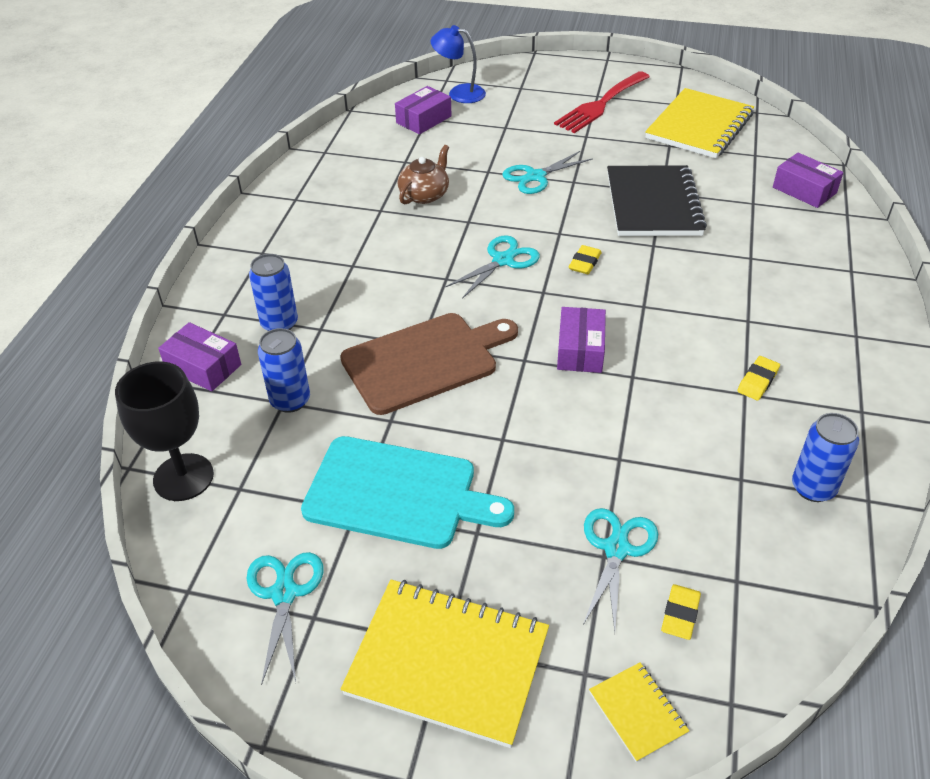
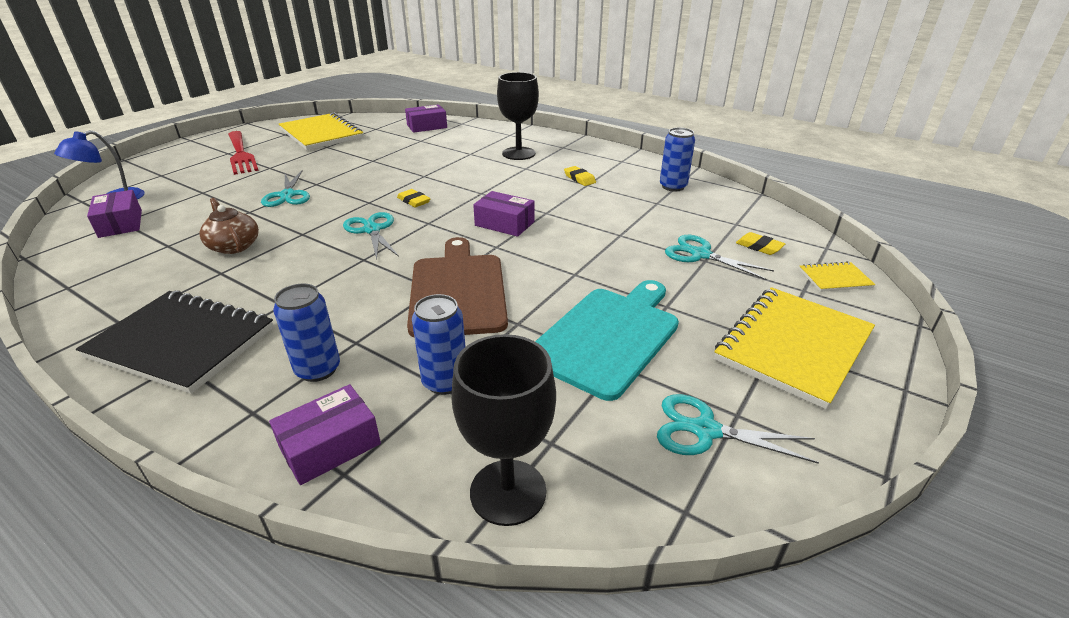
camera: 70 degrees left, 10 degrees down
(653, 204) = (381, 165): black notebook -> black notebook (182, 342)
(791, 300) = (518, 153): none -> black goblet

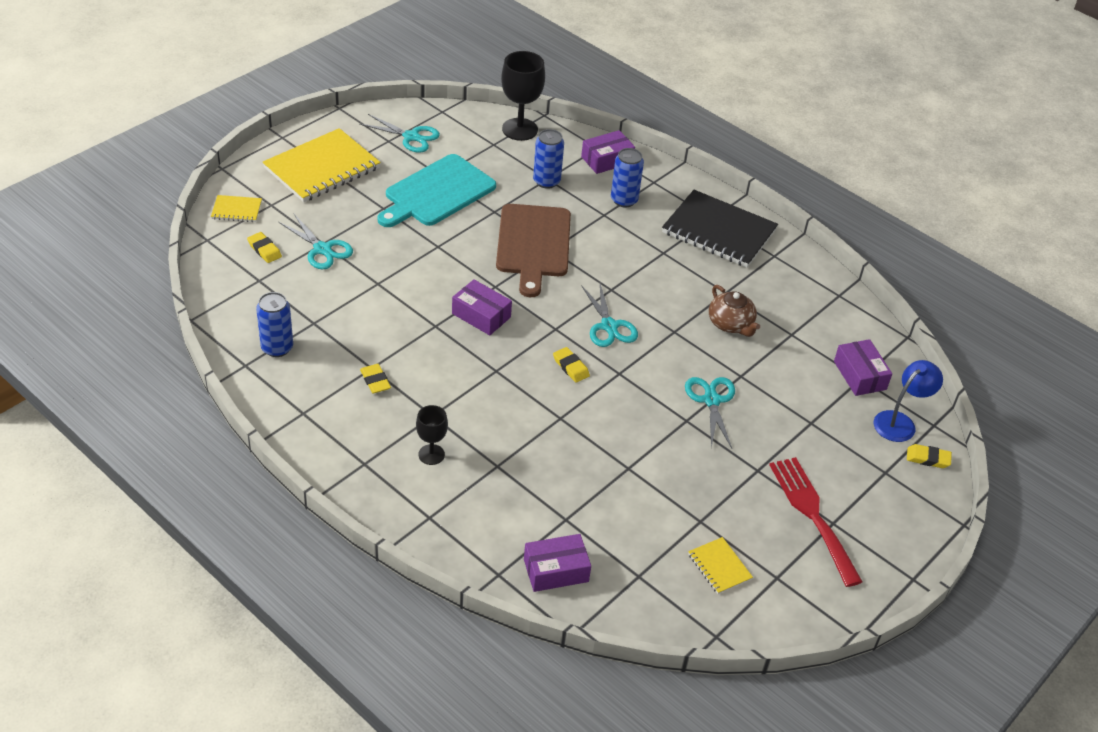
camera: 175 degrees left, 10 degrees up
(113, 184) = (928, 458): none -> yellow eraser
(321, 134) = (719, 567): yellow notebook -> yellow notebook, size x0.46
(518, 153) = (431, 454): black goblet -> black goblet, size x0.58

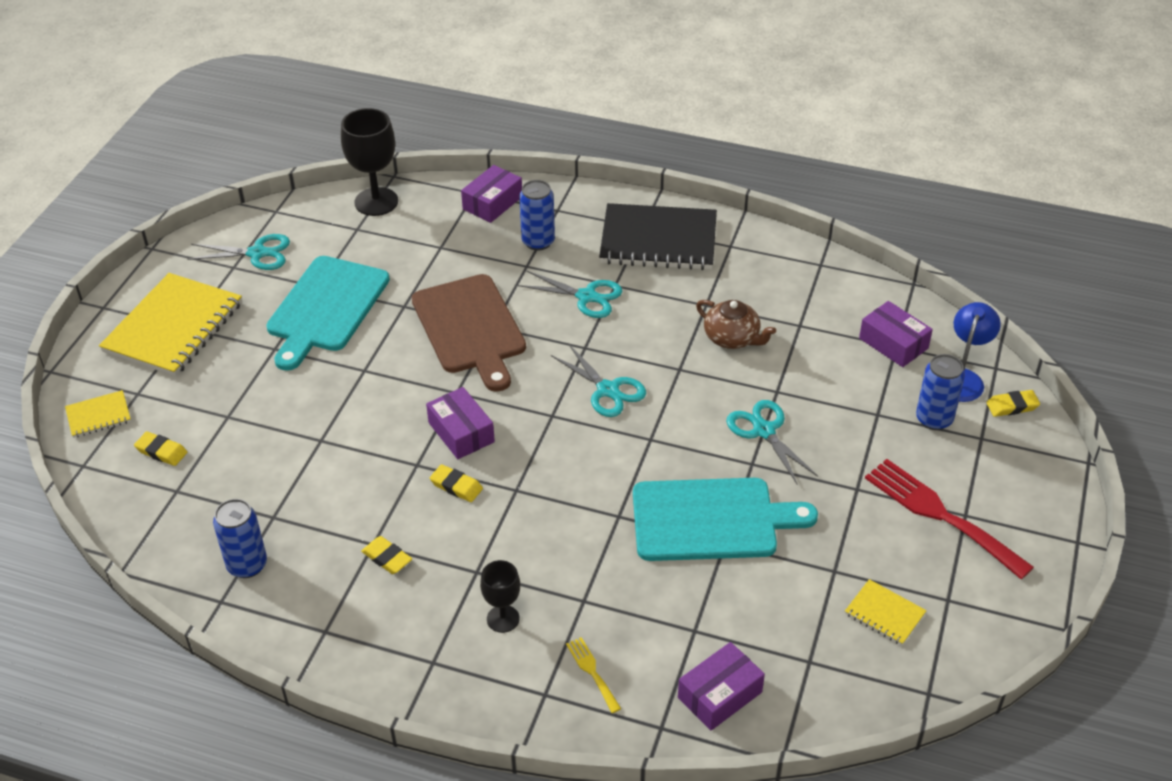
camera: 20 degrees left, 0 degrees up
(322, 249) = (231, 424): turquoise scissors -> turquoise scissors (586, 296)
(472, 516) = (592, 671): none -> yellow fork
(481, 315) = (461, 432): purple box -> purple box turned 45 degrees clockwise
(546, 181) = (441, 251): blue can -> blue can (934, 419)
(571, 367) = (595, 453): yellow eraser -> yellow eraser (456, 486)
(628, 448) = (711, 520): none -> turquoise cutting board

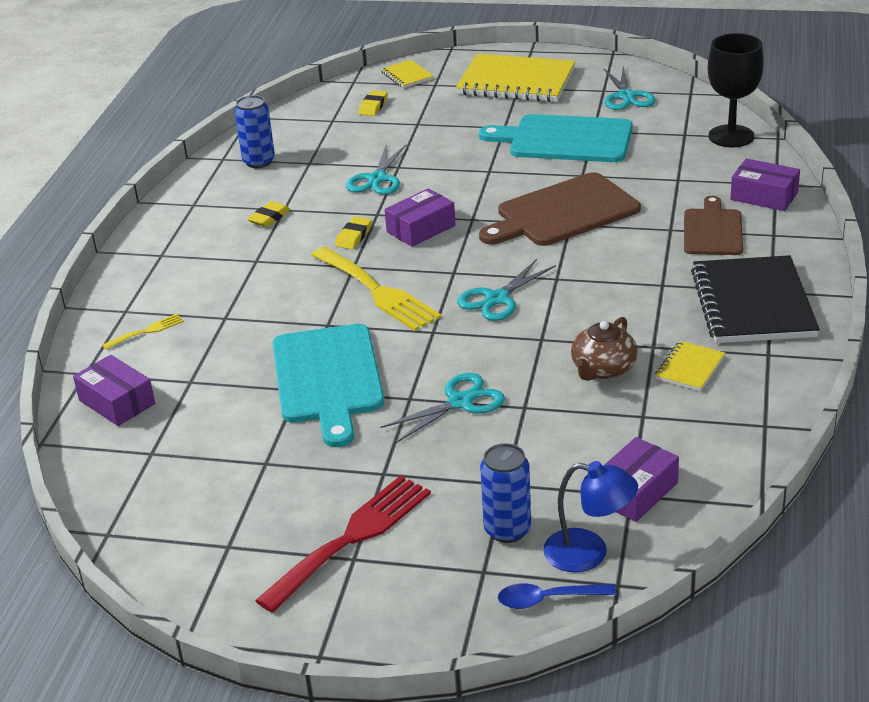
camera: 85 degrees right, 10 degrees down
(503, 619) = (205, 280): black goblet -> none
(538, 242) = (713, 230): blue can -> brown cutting board
(570, 474) = (378, 292): none -> yellow fork
(586, 296) = (636, 270): turquoise scissors -> turquoise scissors (377, 179)
(884, 614) = (209, 500): yellow notebook -> yellow notebook (689, 368)
(1012, 406) = (547, 599): yellow eraser -> blue spoon

